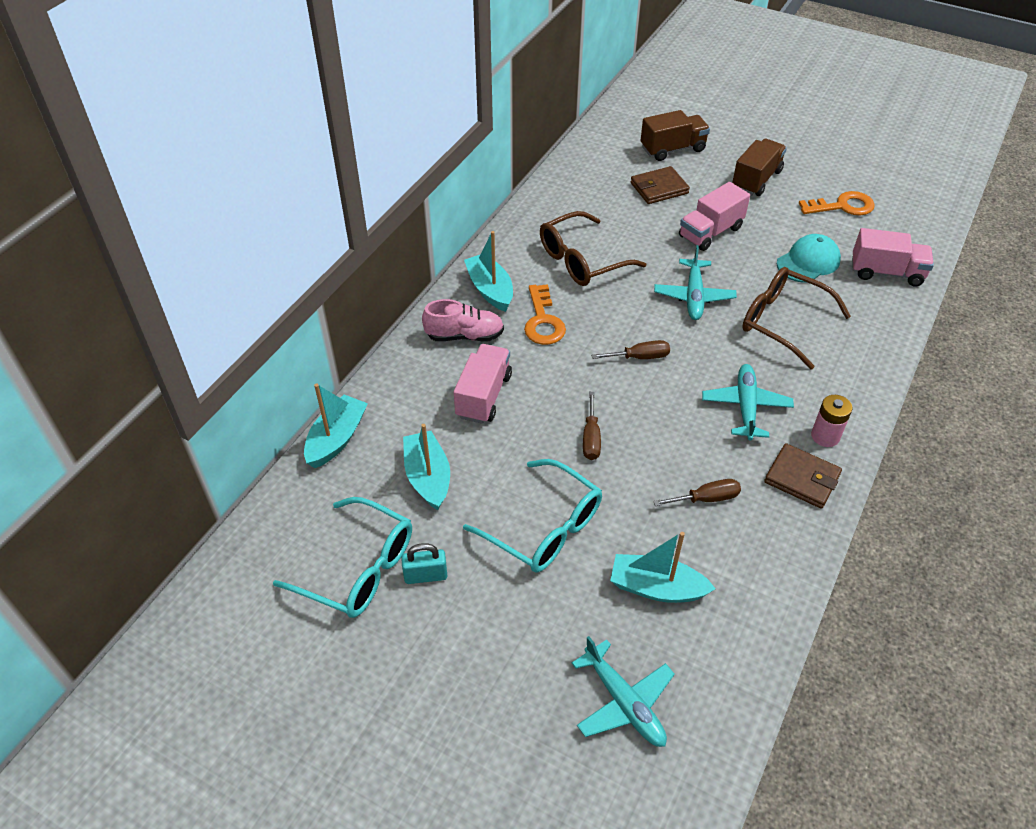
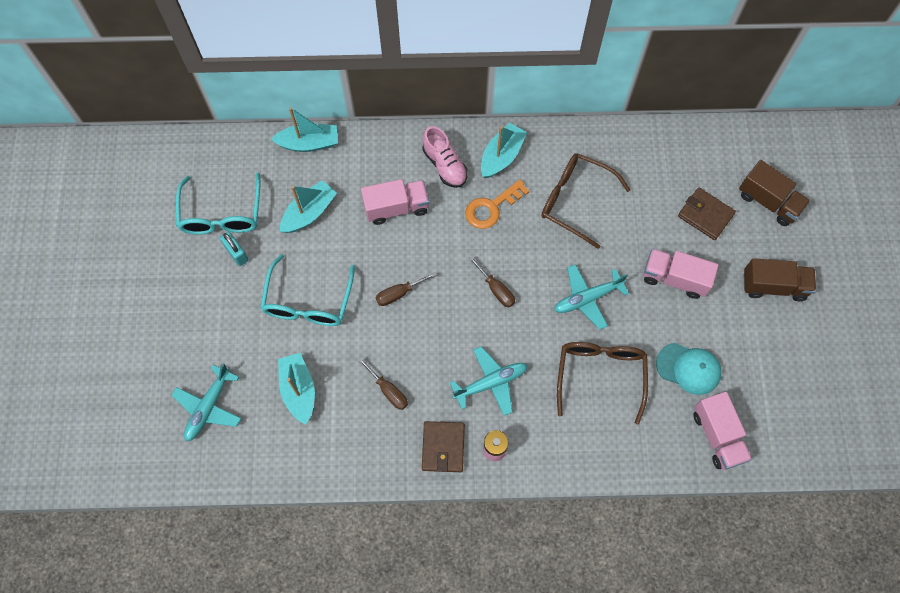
camera: 60 degrees right, 20 degrees up
(842, 206) = (786, 370): orange key -> none

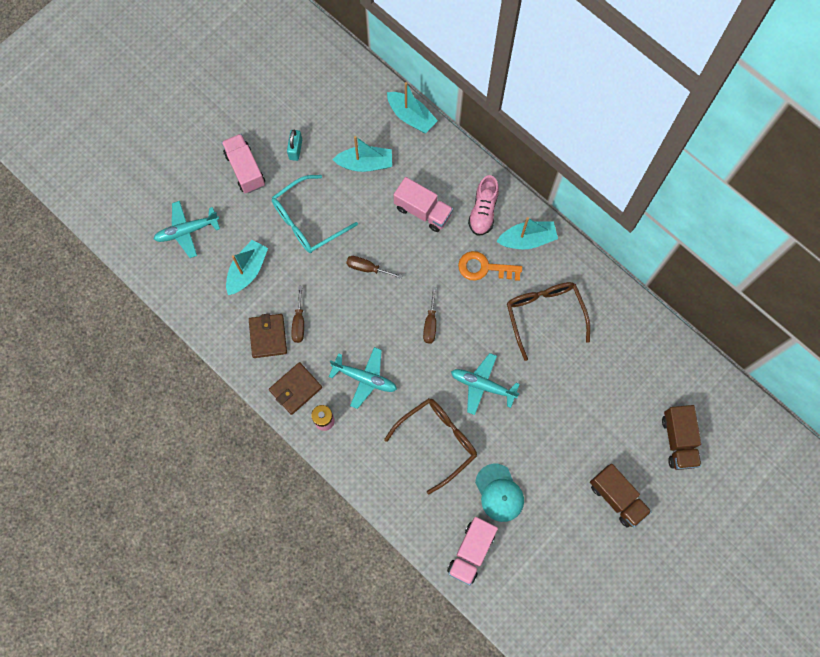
camera: 45 degrees right, 5 degrees up
(221, 214) = (311, 115): turquoise glasses -> none
(674, 278) = (554, 428): pink truck -> pink truck (245, 169)
(705, 215) = (623, 407): brown wallet -> brown wallet (268, 336)

